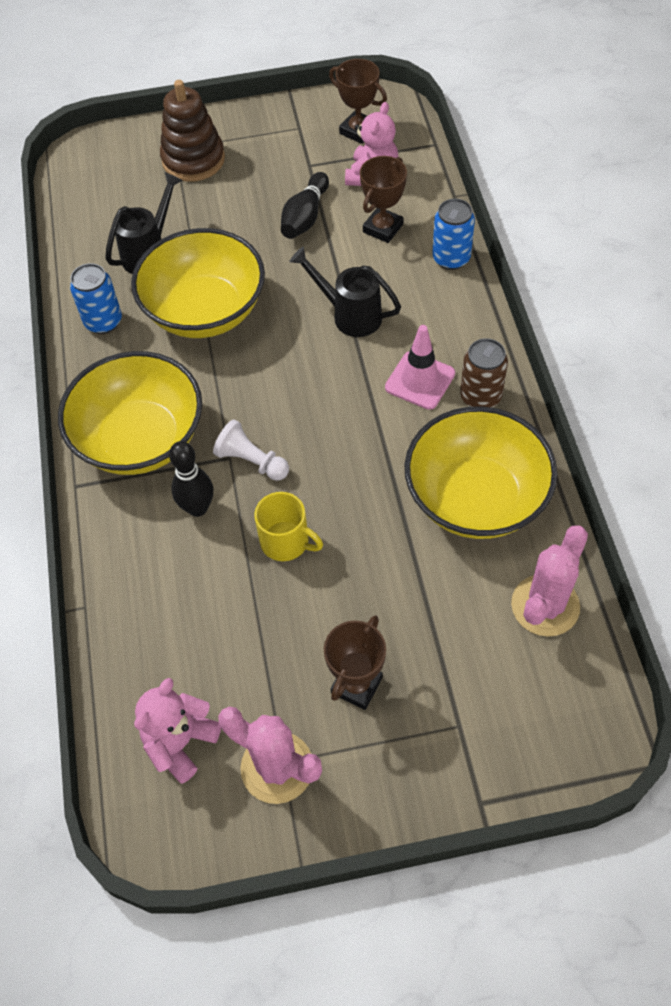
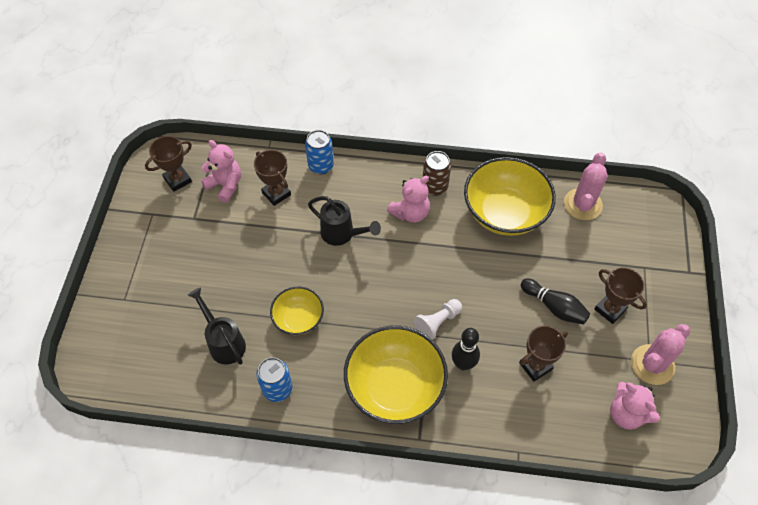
camera: 75 degrees left, 0 degrees up
(193, 160) = (144, 290): brown stacking toy -> none
(205, 311) = (298, 319): yellow bowl -> yellow bowl, size x0.55
(222, 599) = (535, 366): none -> brown trophy
(286, 541) = (504, 319): yellow mug -> none
(305, 217) = (242, 234): black bowling pin -> black bowling pin (554, 307)
(350, 315) = (342, 234): black watering can -> black watering can turned 105 degrees counterclockwise
(420, 380) = (410, 213): pink traffic cone -> pink teddy bear
(545, 605) = (582, 204): pink cactus -> pink cactus turned 60 degrees clockwise

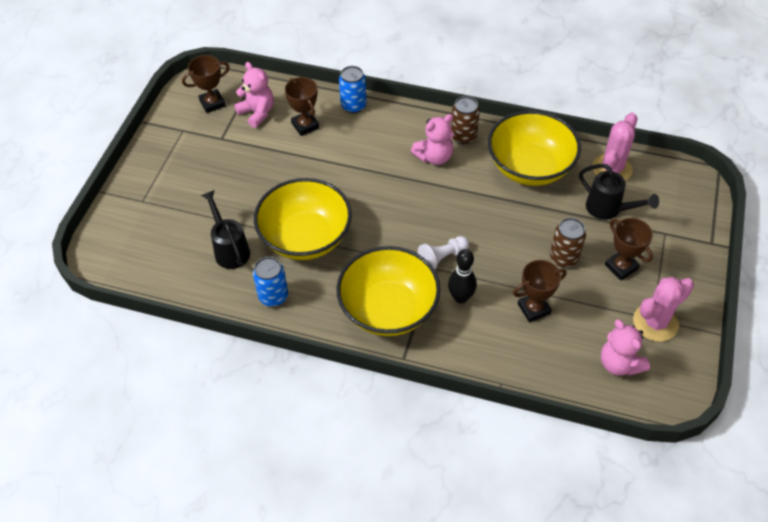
camera: 10 degrees right, 5 degrees down
(298, 319) = (305, 238): yellow bowl -> yellow bowl, size x1.82
(342, 234) = (362, 168): black watering can -> black watering can (608, 209)
(554, 307) = (564, 258): black bowling pin -> brown can

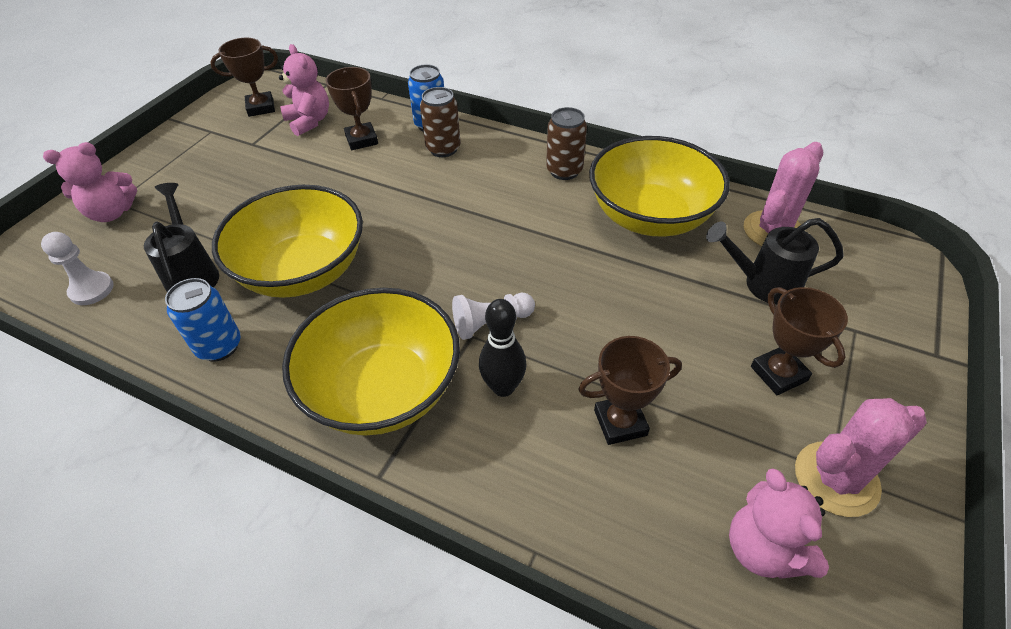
camera: 10 degrees right, 5 degrees down
(165, 270) = (92, 290): none -> white pawn
(434, 157) = (518, 191): pink teddy bear -> pink teddy bear (112, 213)
(564, 258) = (683, 347): brown can -> brown can (443, 149)
(608, 209) = (763, 284): black watering can -> black watering can turned 135 degrees clockwise

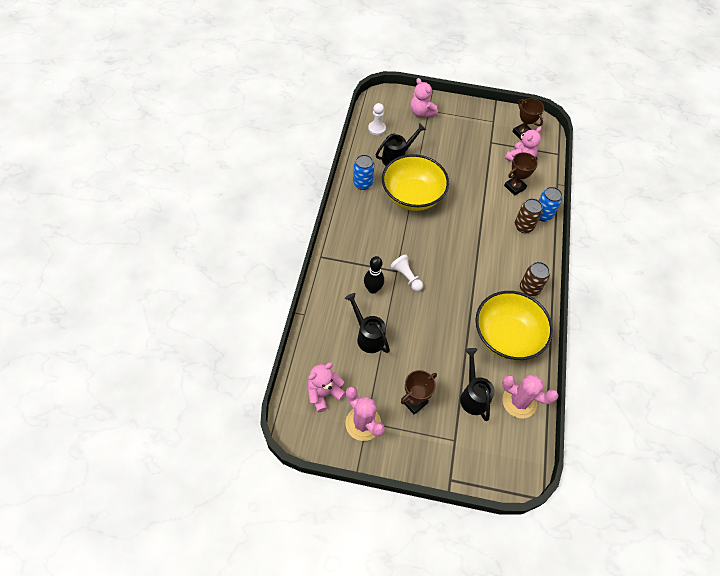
camera: 70 degrees right, 10 degrees up
(383, 390) = (359, 246): yellow bowl -> none
(620, 422) = (368, 336): brown trophy -> black watering can

